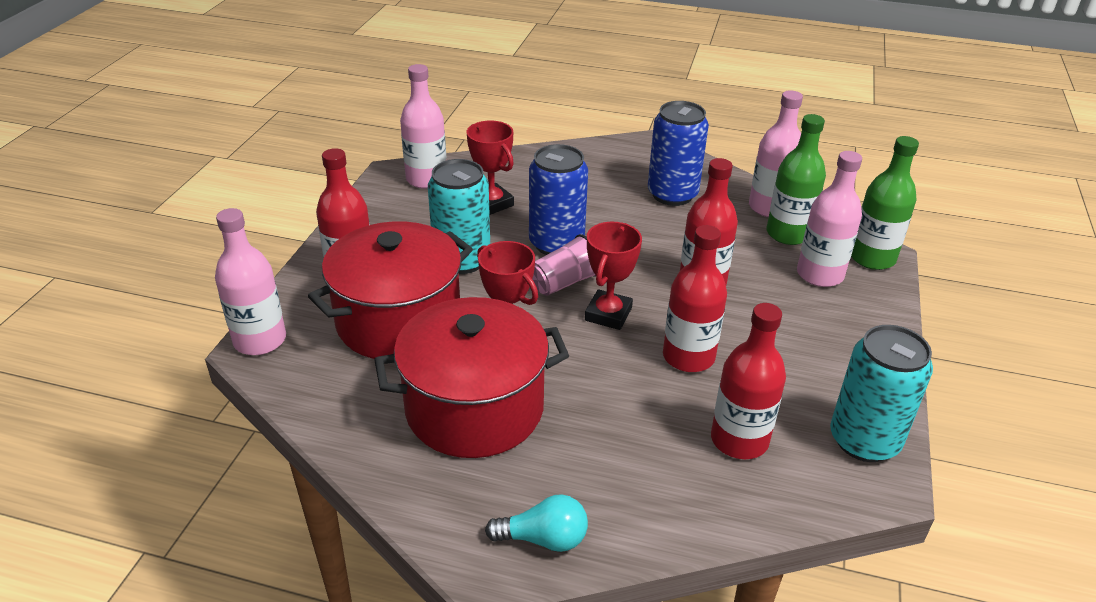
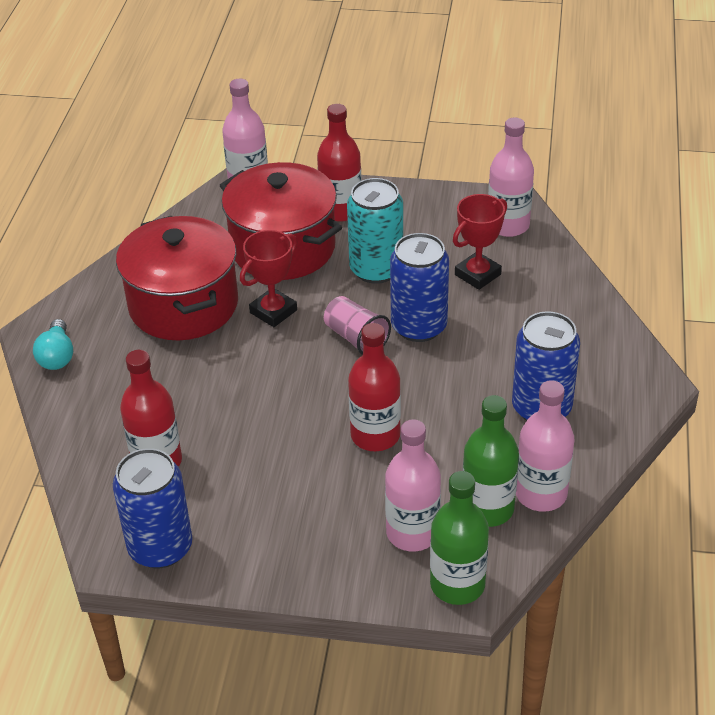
camera: 85 degrees right, 5 degrees up
(608, 314) = (313, 371): red trophy -> none
(688, 357) = (260, 427): red bottle -> none
(864, 440) = (160, 547): turquoise can -> blue can

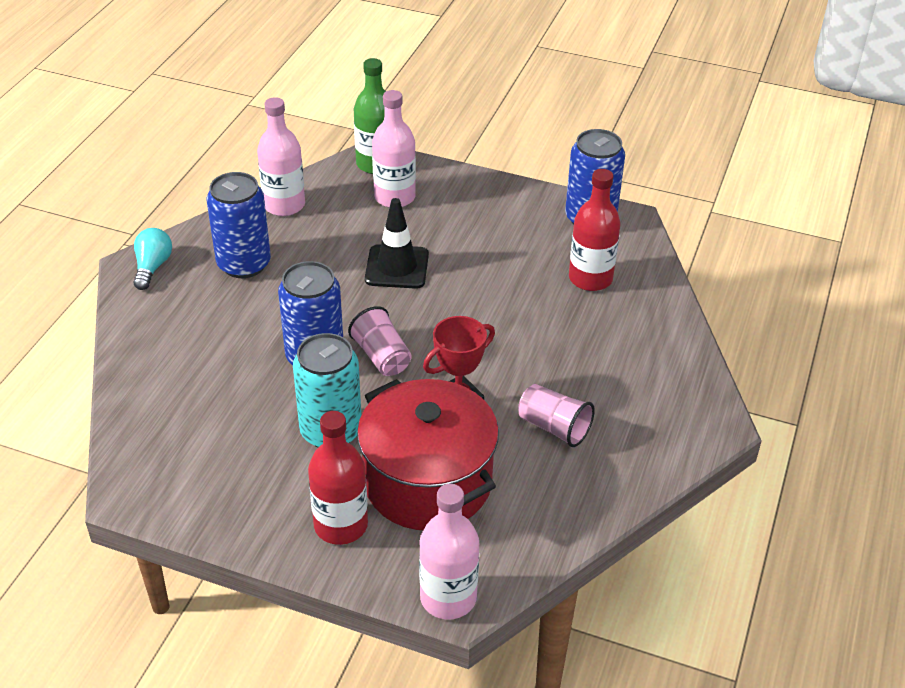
camera: 170 degrees left, 0 degrees up
(57, 356) = (690, 392): turquoise light bulb -> turquoise light bulb (152, 267)
(183, 305) = (554, 427): red pot -> pink cup
(375, 435) = (397, 267): red bottle -> black traffic cone
(477, 274) = (225, 403): red trophy -> none
(487, 509) = (330, 202): green bottle -> none
(508, 225) = (153, 461): pink bottle -> none

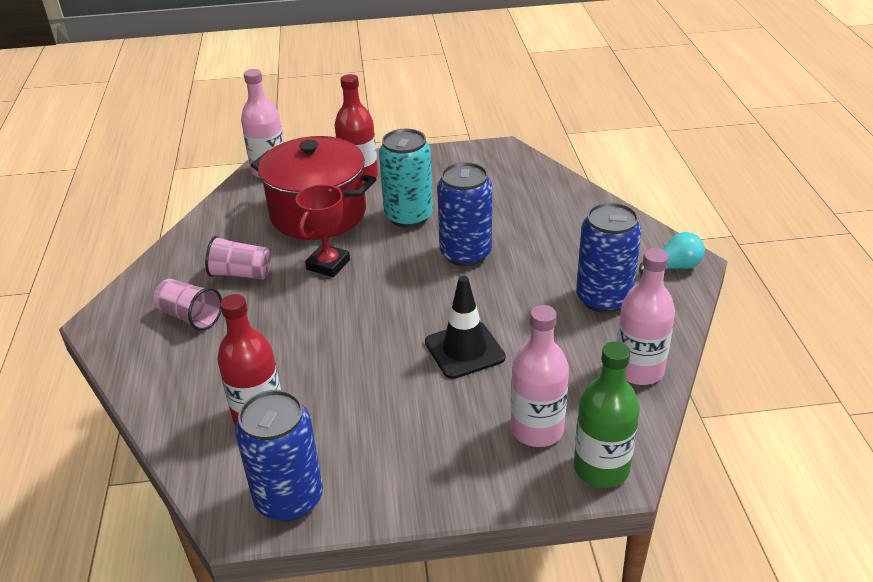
camera: 155 degrees right, 5 degrees down
(152, 267) = (673, 267): turquoise light bulb -> turquoise light bulb turned 90 degrees counterclockwise
(382, 356) = (413, 272): pink cup -> pink cup (190, 316)

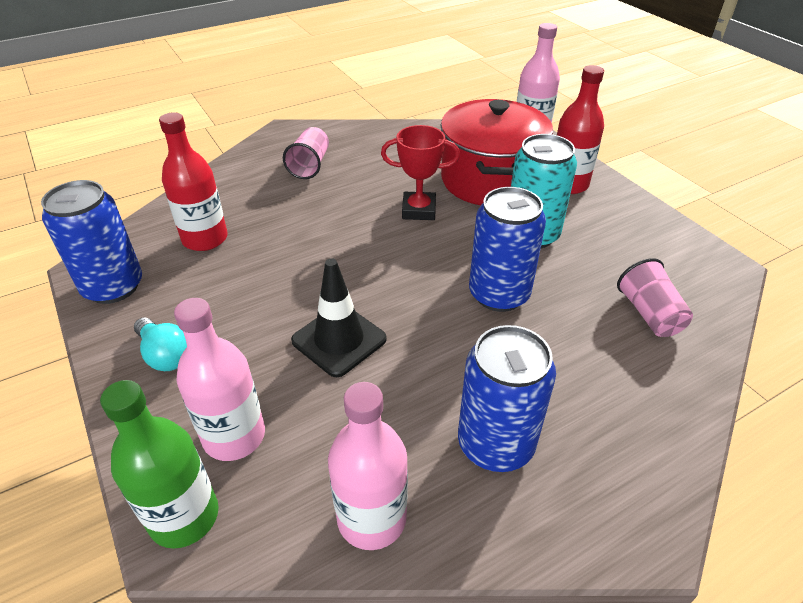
camera: 65 degrees right, 5 degrees up
(241, 274) = (376, 170): pink cup -> pink cup (649, 314)
(673, 267) = (619, 515): turquoise light bulb -> turquoise light bulb (166, 355)

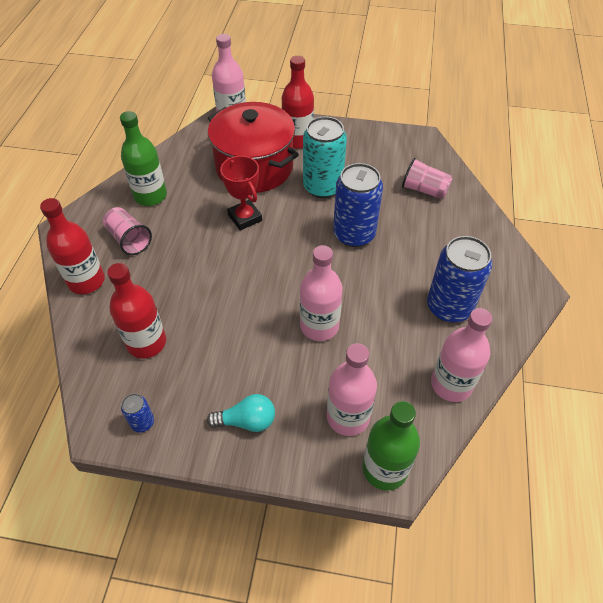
camera: 50 degrees left, 10 degrees up
(113, 287) = (142, 422): blue can -> blue can, size x0.45
(240, 171) = (86, 281): none -> red bottle
(339, 340) = (319, 326): black traffic cone -> pink bottle
(372, 148) = (150, 196): none -> green bottle
(419, 210) = (245, 218): red trophy -> red trophy turned 75 degrees counterclockwise

